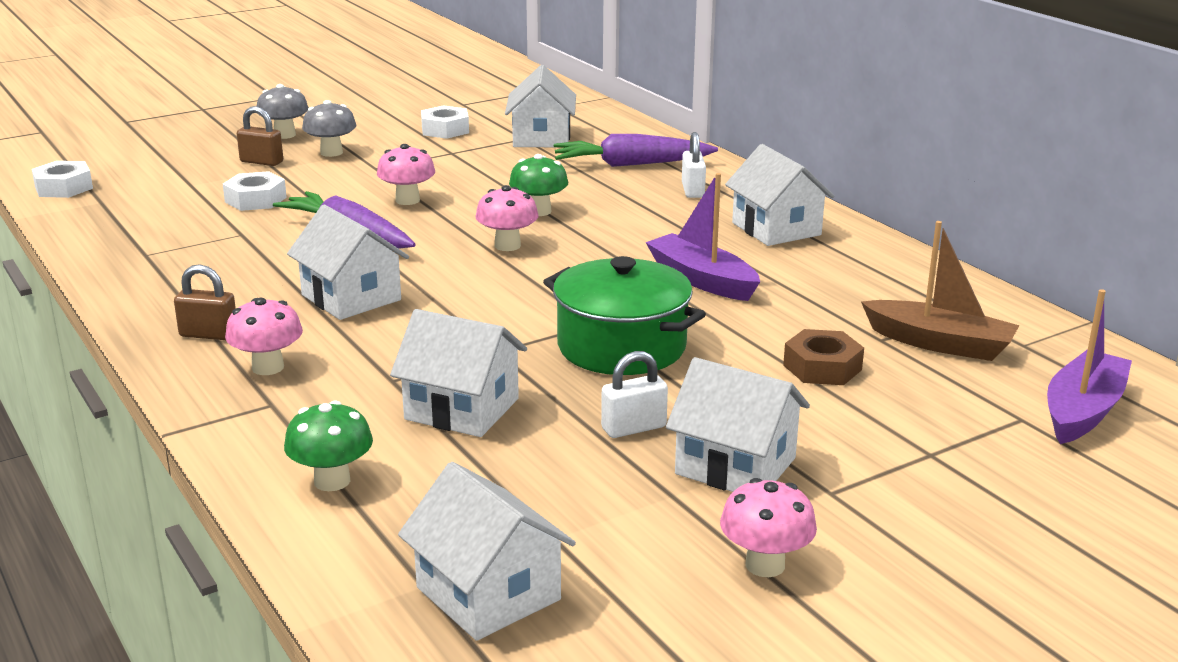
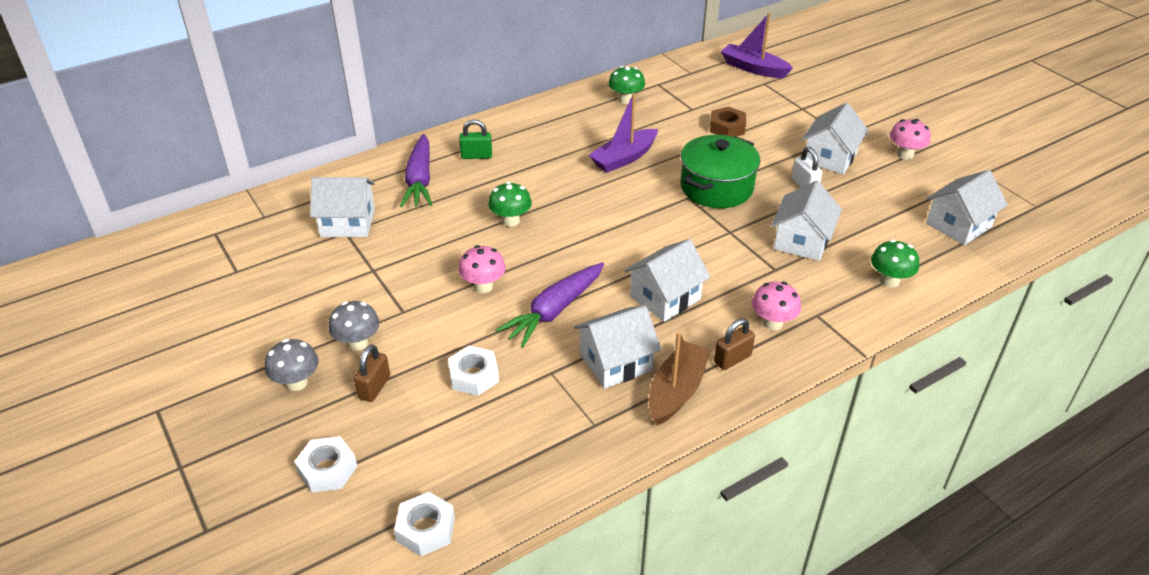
camera: 90 degrees left, 15 degrees up
(208, 334) = (732, 359): brown padlock -> brown padlock turned 45 degrees clockwise
(445, 130) = (311, 277): white nut -> white nut (327, 469)
(507, 245) = (573, 233): pink mushroom -> none
(692, 190) = (476, 156): white padlock -> green padlock
(776, 229) = (545, 128): white house -> white house (615, 362)
(888, 285) = (626, 100): none -> green mushroom
(940, 344) = (694, 93): brown boat -> brown boat (676, 391)

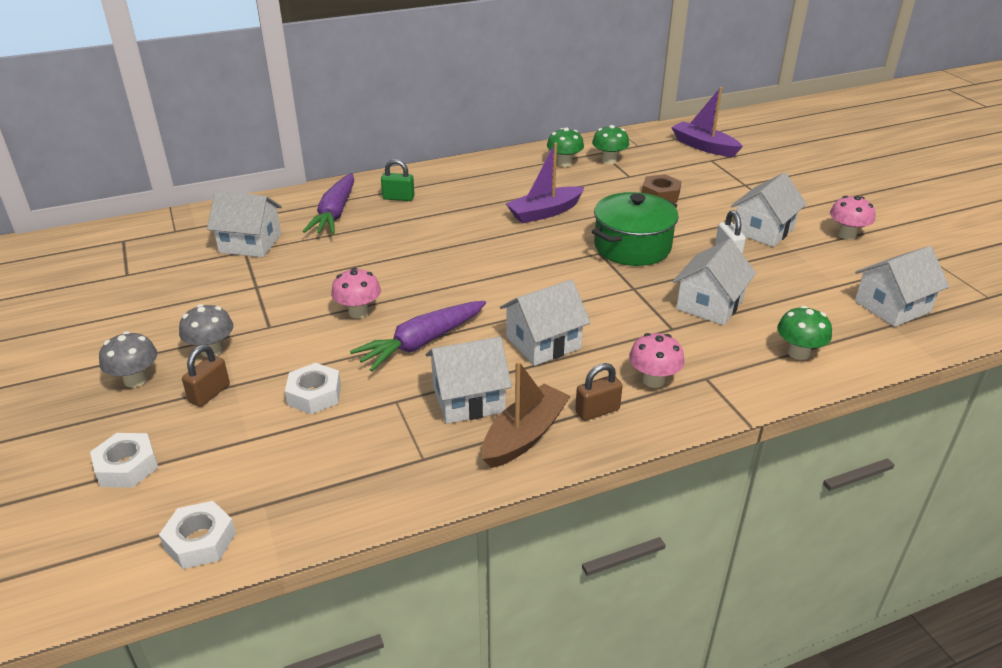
camera: 10 degrees right, 5 degrees down
(511, 221) = (409, 256): green mushroom -> green mushroom (609, 160)

